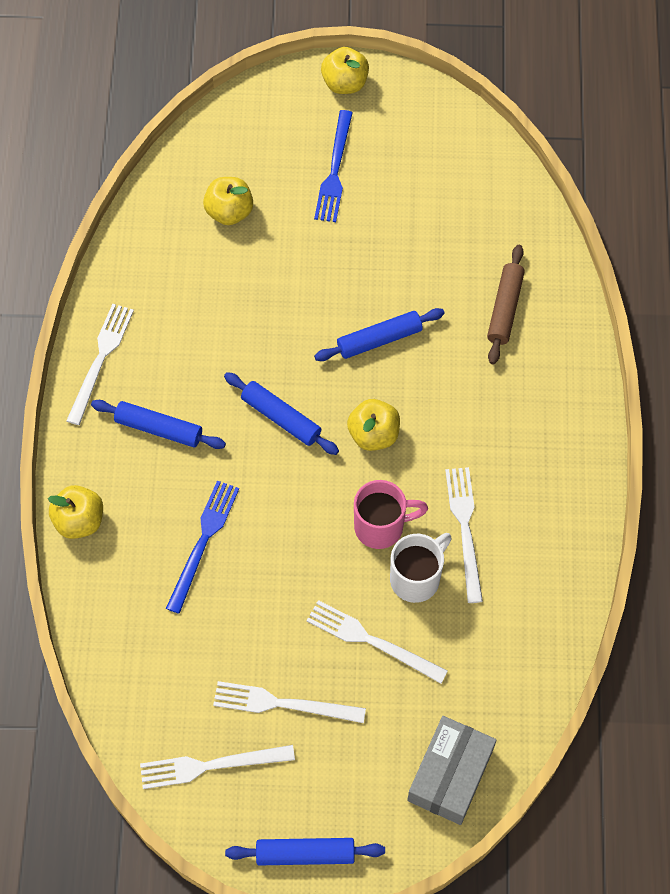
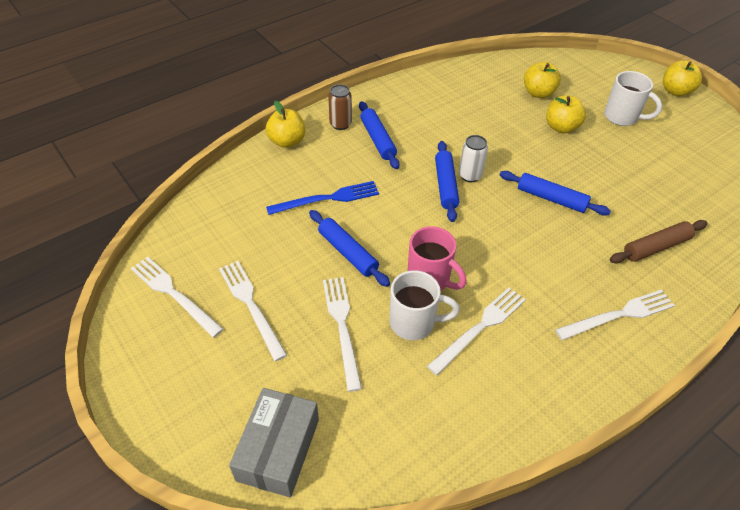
camera: 50 degrees right, 15 degrees down
(100, 359) = (392, 96): white fork -> white fork (619, 315)
(100, 447) = (340, 124): none -> brown can
(287, 384) = (470, 175): none -> white can
(305, 854) = (142, 391): blue rolling pin -> blue rolling pin (348, 253)
(334, 170) = (622, 117): blue fork -> white mug
(373, 434) = (487, 235): yellow apple -> yellow apple (561, 127)
(450, 775) = (278, 449): grey box -> grey box turned 60 degrees counterclockwise

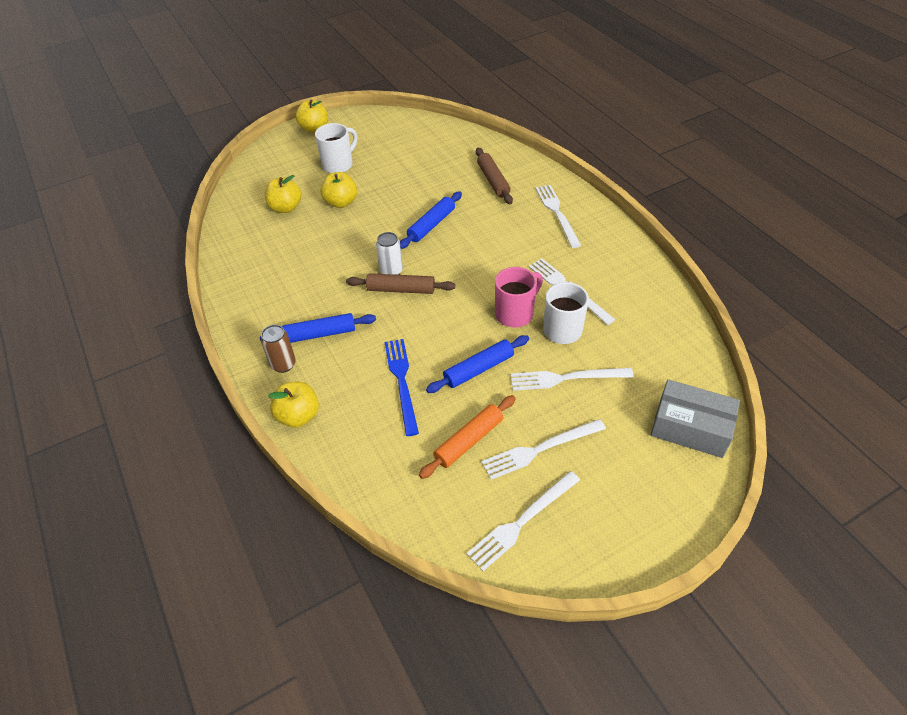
camera: 80 degrees left, 0 degrees up
(261, 251) = (469, 441): none -> orange rolling pin
(445, 185) = (401, 289): blue rolling pin -> brown rolling pin

